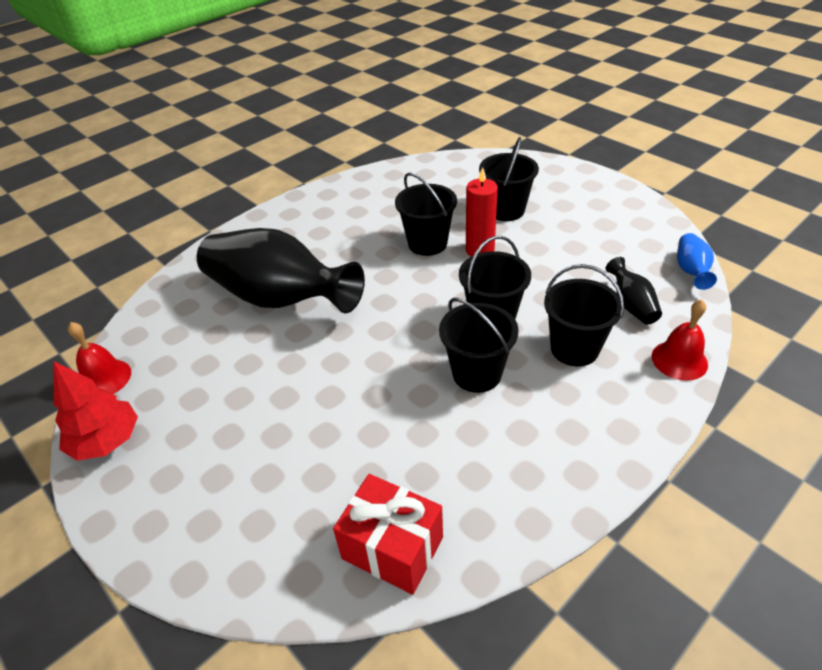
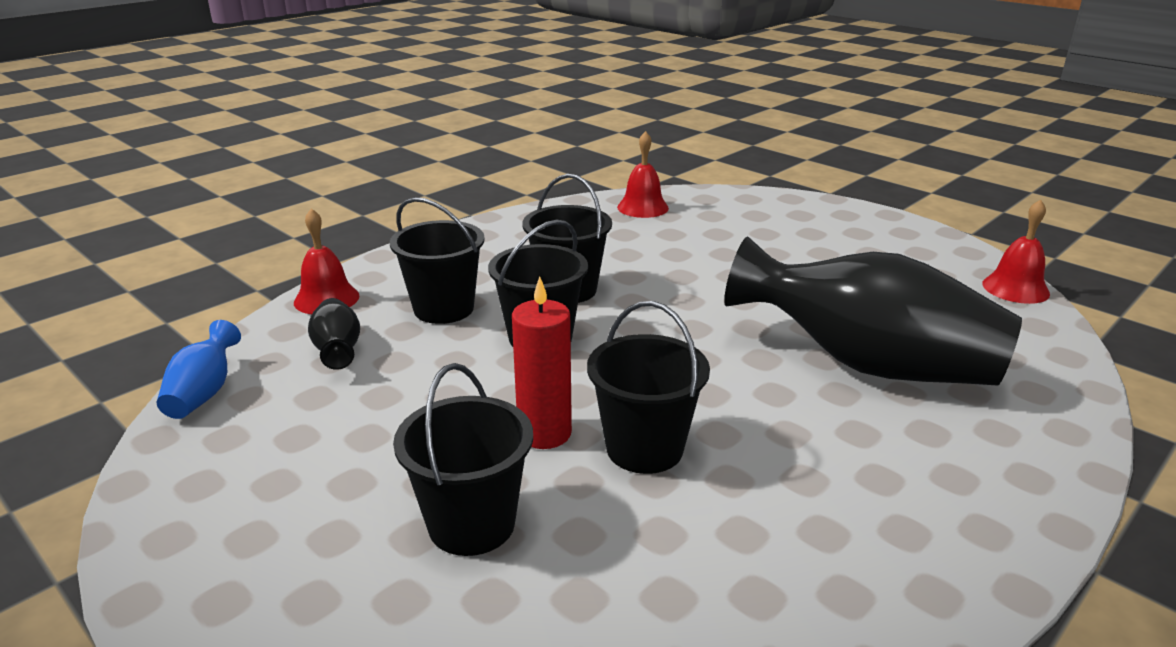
camera: 175 degrees right, 15 degrees down
(106, 441) = (944, 249): red tree -> none
(392, 548) = (643, 207): red gift -> red bell

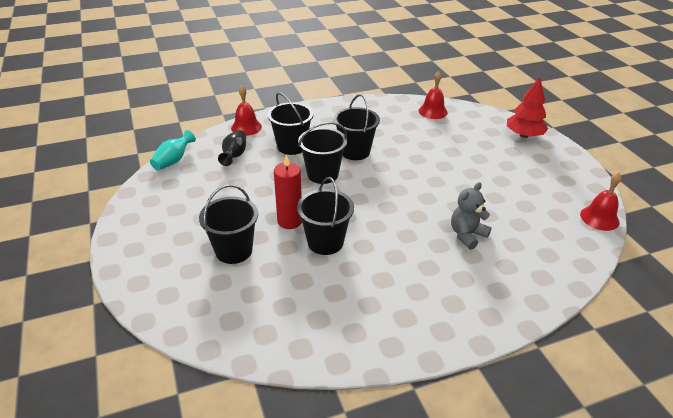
camera: 25 degrees right, 10 degrees up
(204, 393) = (173, 160): blue vase -> turquoise vase
(805, 210) = (524, 135): none -> red tree
(866, 364) = (467, 235): black vase -> grey teddy bear

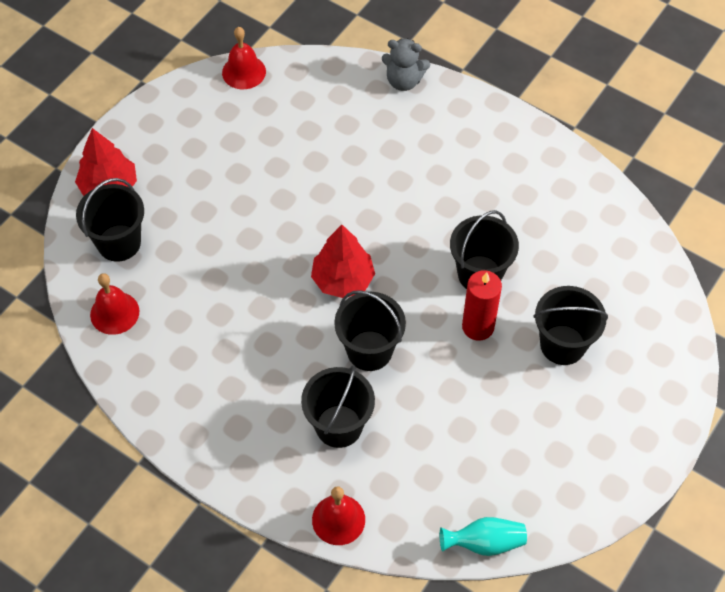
camera: 125 degrees left, 20 degrees up
(234, 155) = (413, 478): black vase -> none
(355, 151) = (292, 346): black bucket -> black bucket (119, 243)
(380, 185) = (343, 279): none -> red tree
(467, 235) = (364, 164): grey teddy bear -> grey teddy bear (404, 81)

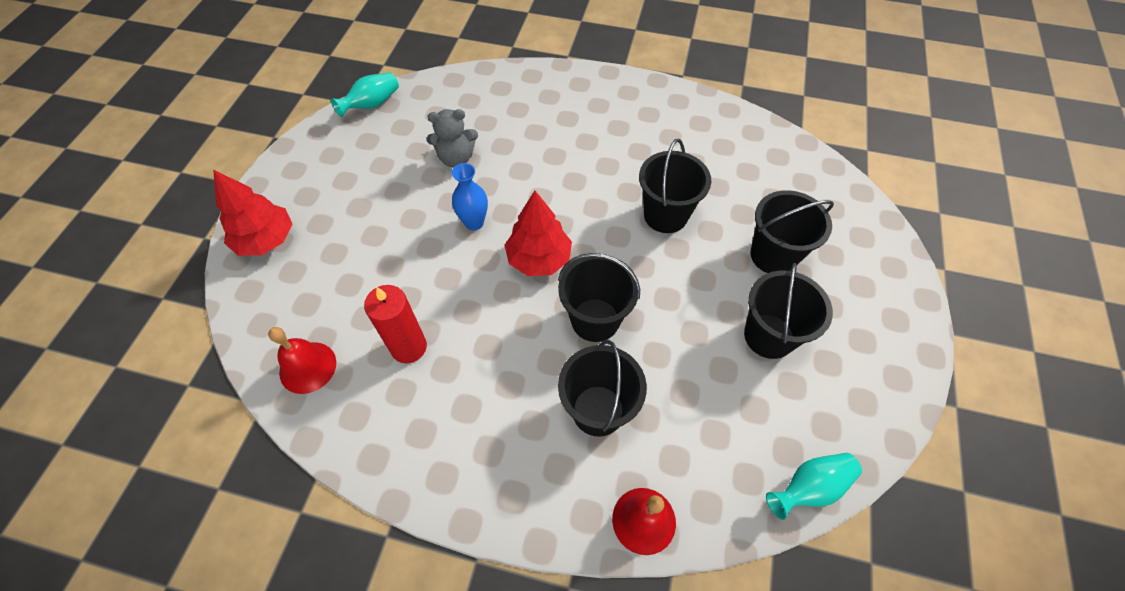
camera: 20 degrees left, 0 degrees up
(119, 243) = (292, 292): black bucket -> black bucket (769, 336)
(244, 72) = (372, 104): red bell -> turquoise vase
(297, 226) = (474, 222): none -> blue vase
(404, 81) = (521, 76): grey teddy bear -> grey teddy bear (456, 158)
(478, 326) = (688, 263): red candle -> red candle (409, 347)

